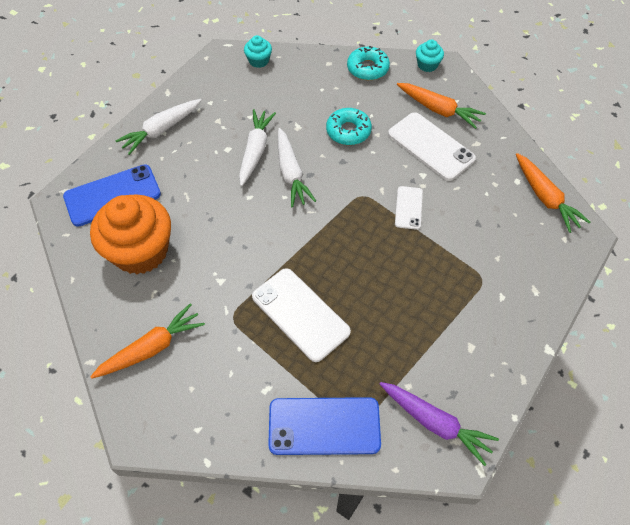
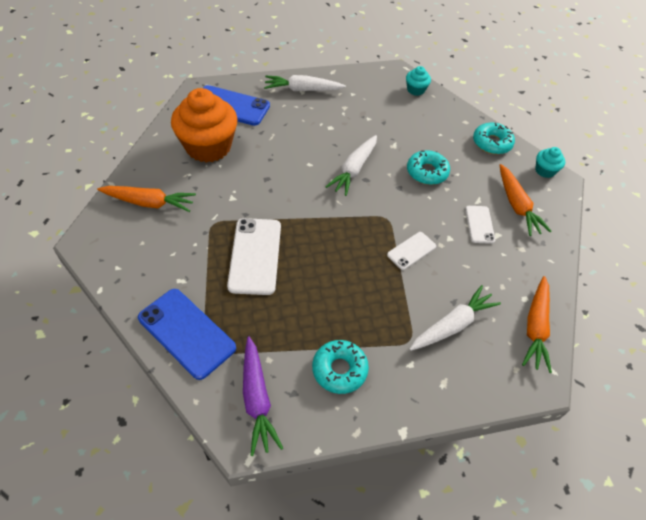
camera: 40 degrees right, 5 degrees down
(255, 151) = (347, 140): white carrot -> white carrot (452, 325)
(430, 146) = (479, 224): white phone -> white phone, size x0.55
(463, 345) = (339, 370): none -> turquoise donut

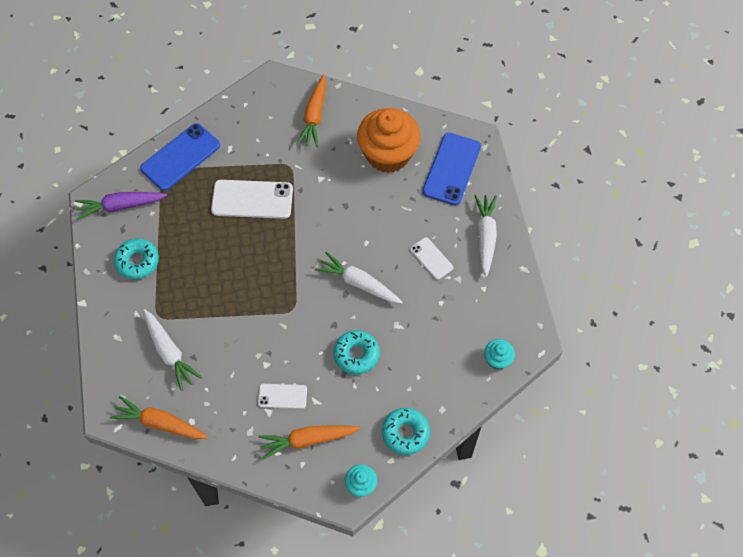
camera: 95 degrees right, 10 degrees up
(411, 251) = (252, 327): white phone -> white phone (431, 258)

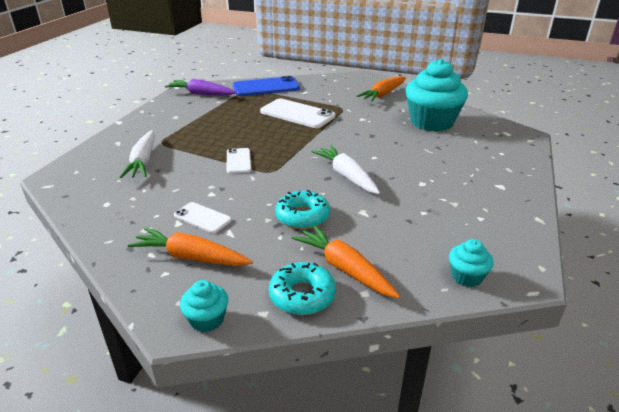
camera: 30 degrees right, 30 degrees down
(137, 261) = (180, 116): turquoise donut -> none
(160, 423) = (81, 195): orange carrot -> orange carrot (344, 268)
(388, 154) = (431, 122): orange cupcake -> turquoise cupcake
(431, 258) = (433, 183): white phone -> white phone (238, 161)
(451, 169) = (488, 142): blue phone -> none
(485, 236) = (502, 186): white carrot -> none

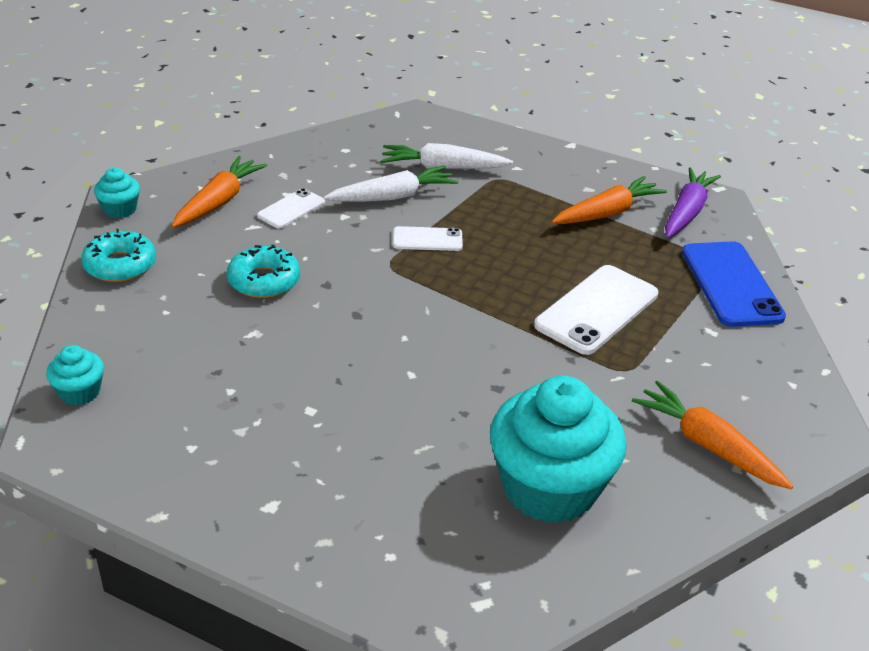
camera: 95 degrees right, 5 degrees up
(344, 268) = (146, 299): orange carrot -> orange carrot (607, 213)
(346, 176) = (357, 333): white carrot -> white carrot (393, 197)

